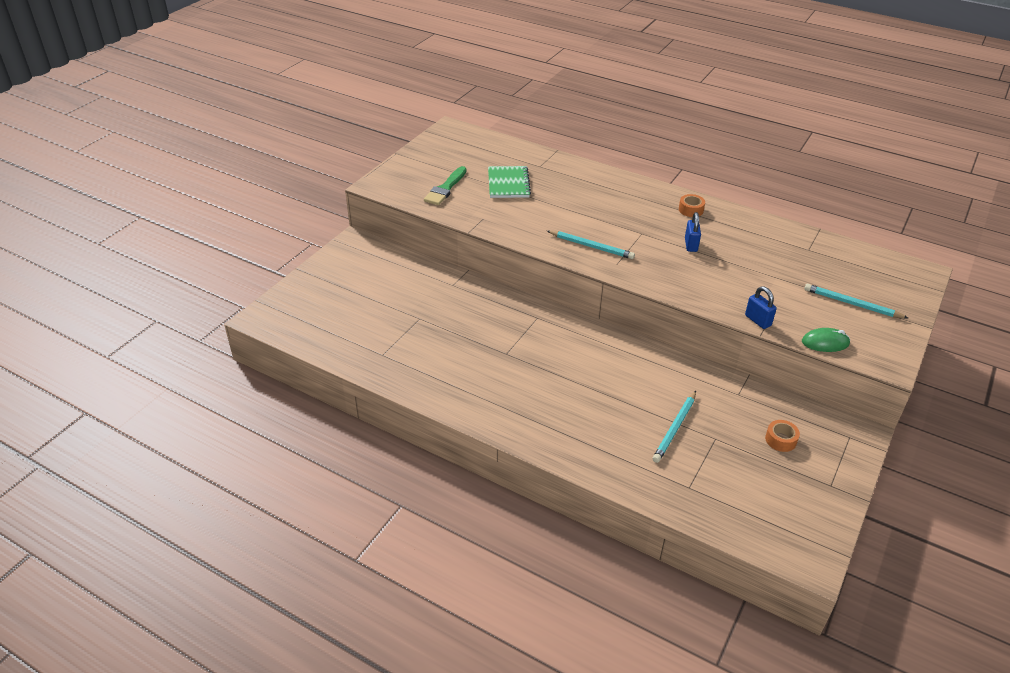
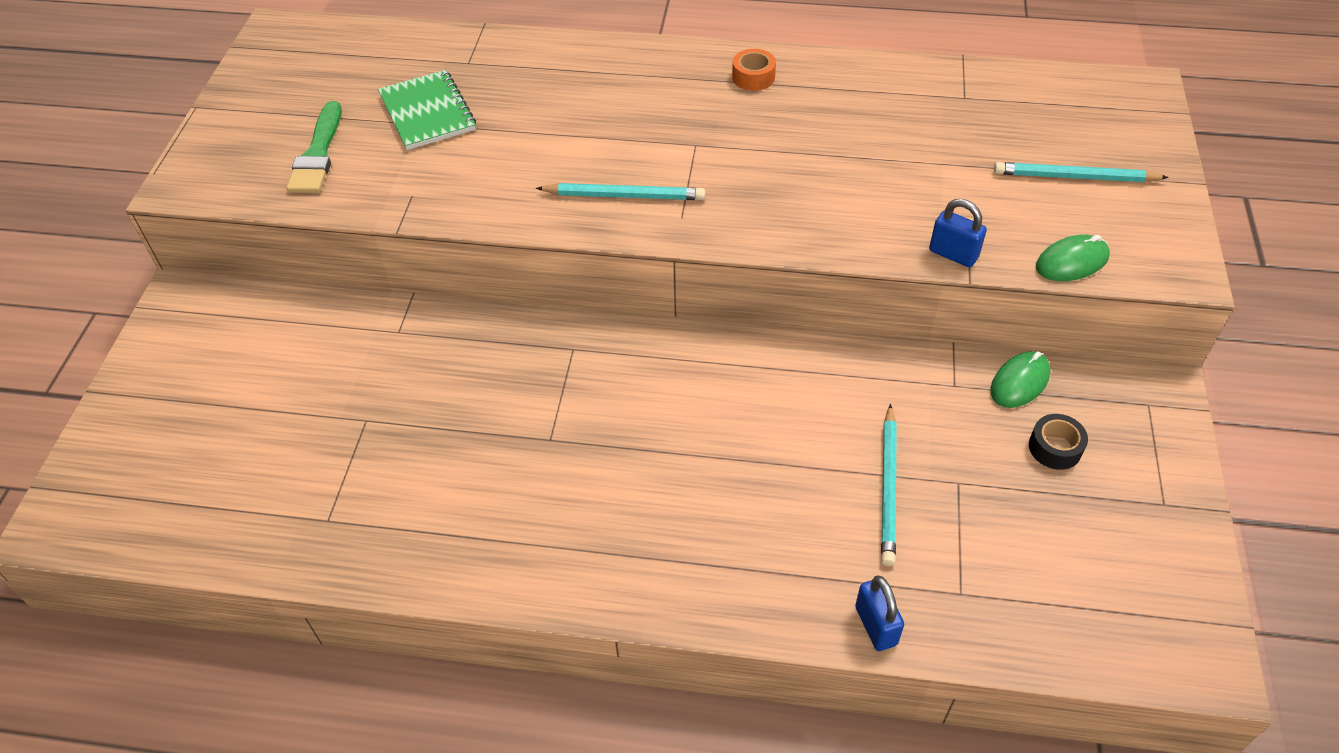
camera: 20 degrees left, 10 degrees up
(691, 245) = (783, 143): blue padlock -> blue padlock (875, 626)
(777, 404) = (1019, 382): none -> green mouse
(780, 440) = (1055, 448): orange tape -> black tape

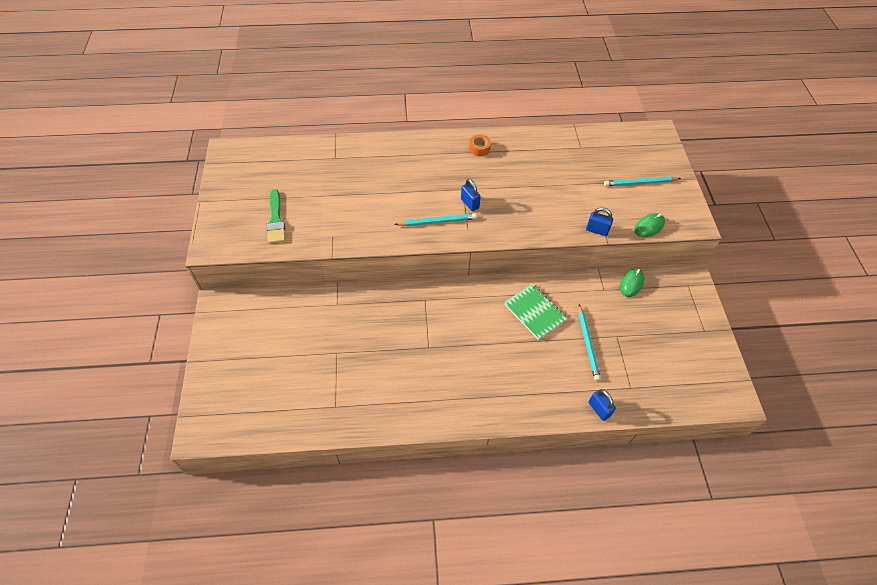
camera: 15 degrees left, 5 degrees up
(427, 112) = (324, 189): green notebook -> green notebook (535, 312)
(700, 171) = (469, 203): none -> blue padlock
(1055, 448) = (654, 312): black tape -> none

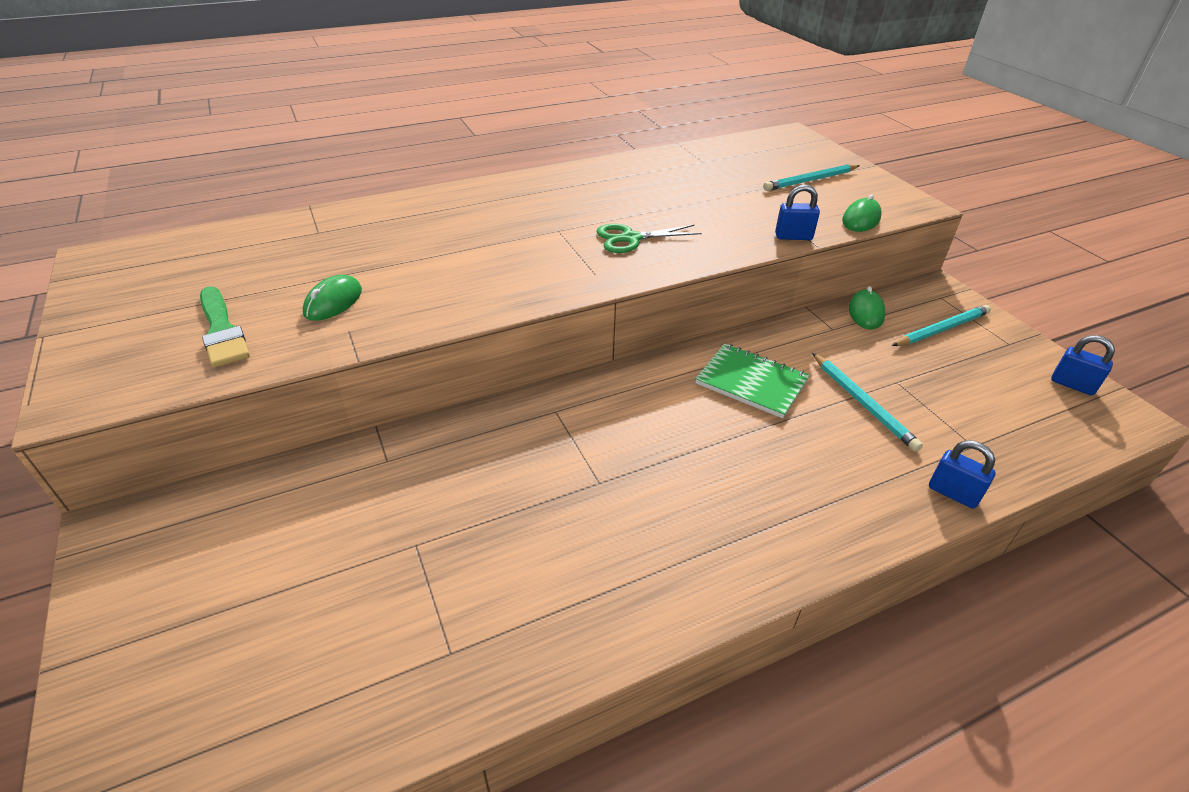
camera: 20 degrees left, 15 degrees down
(330, 214) = (333, 302): none -> green mouse
(437, 222) = (537, 274): turquoise pencil -> turquoise pencil (941, 329)
(469, 203) = (579, 244): blue padlock -> blue padlock (1072, 385)
(479, 148) = (558, 184): orange tape -> none
(500, 207) = (630, 238): none -> green scissors

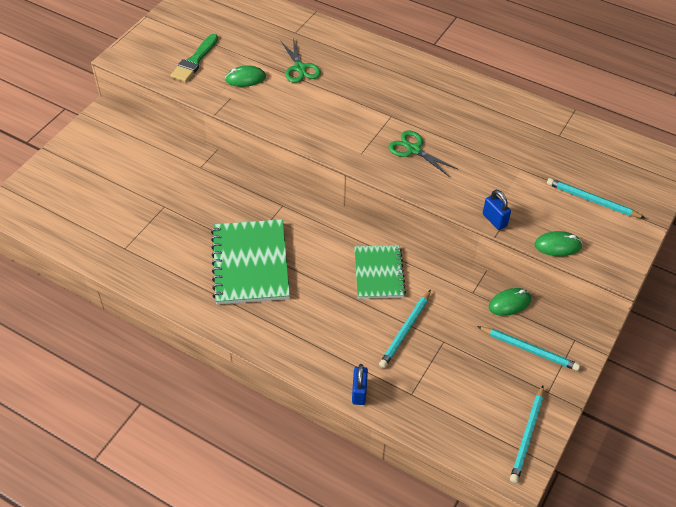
camera: 55 degrees right, 10 degrees up
(385, 254) = (300, 68): none -> green scissors
(635, 495) = (250, 263): none -> green notebook
(1072, 385) = (527, 435): blue padlock -> turquoise pencil

